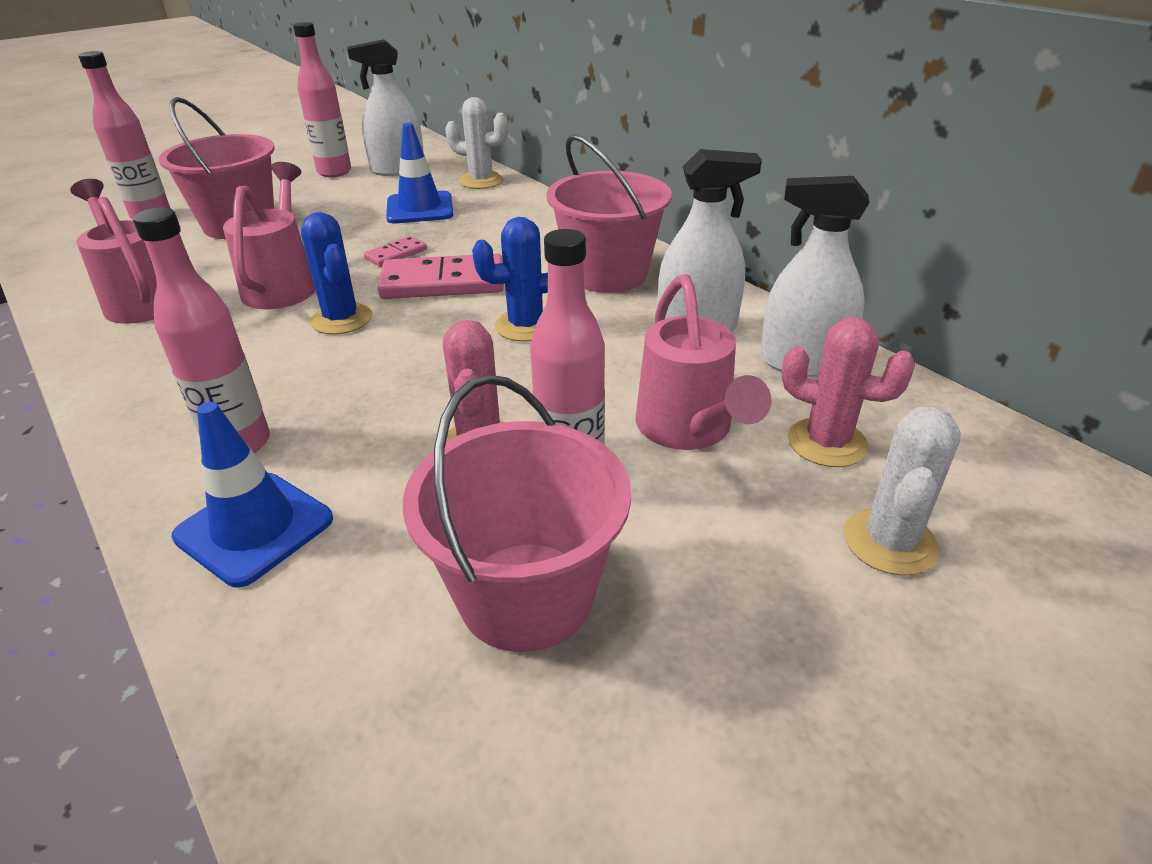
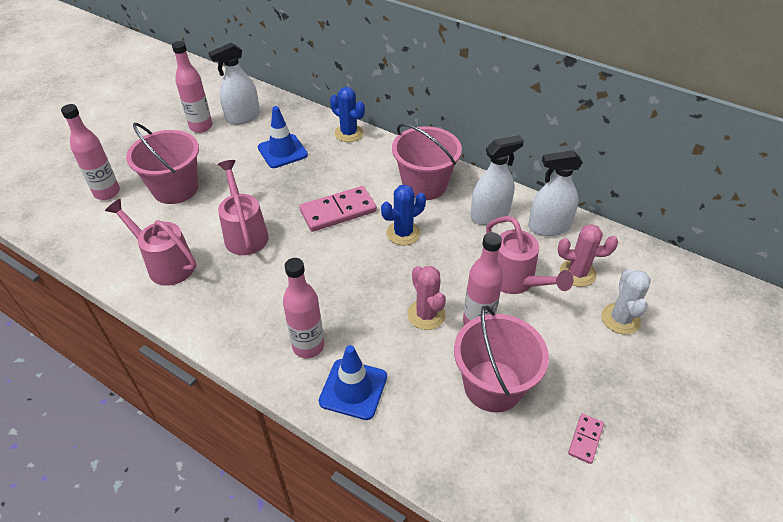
camera: 20 degrees left, 10 degrees up
(341, 319) = (299, 252): blue cactus -> blue cactus (349, 133)
(396, 254) = (295, 194): pink domino -> pink domino (585, 439)
(481, 181) = (304, 118): white cactus -> none

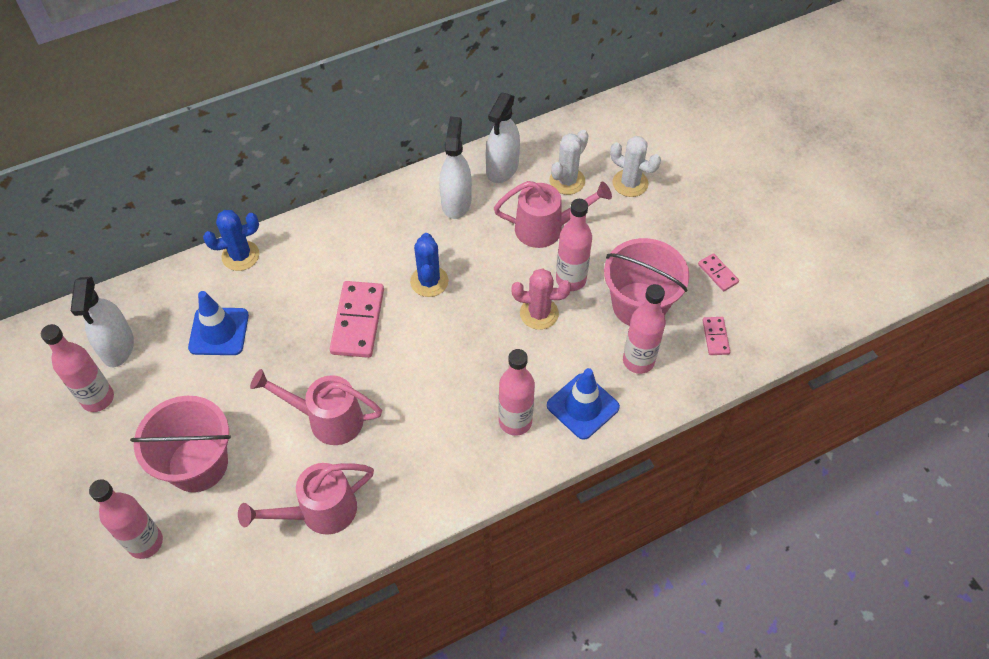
camera: 60 degrees left, 10 degrees up
(424, 185) = (376, 230): pink bucket -> none
(431, 412) = (638, 361): none -> pink bottle
(507, 470) = (715, 337): none -> pink domino
(577, 273) = (567, 181): pink cactus -> white cactus

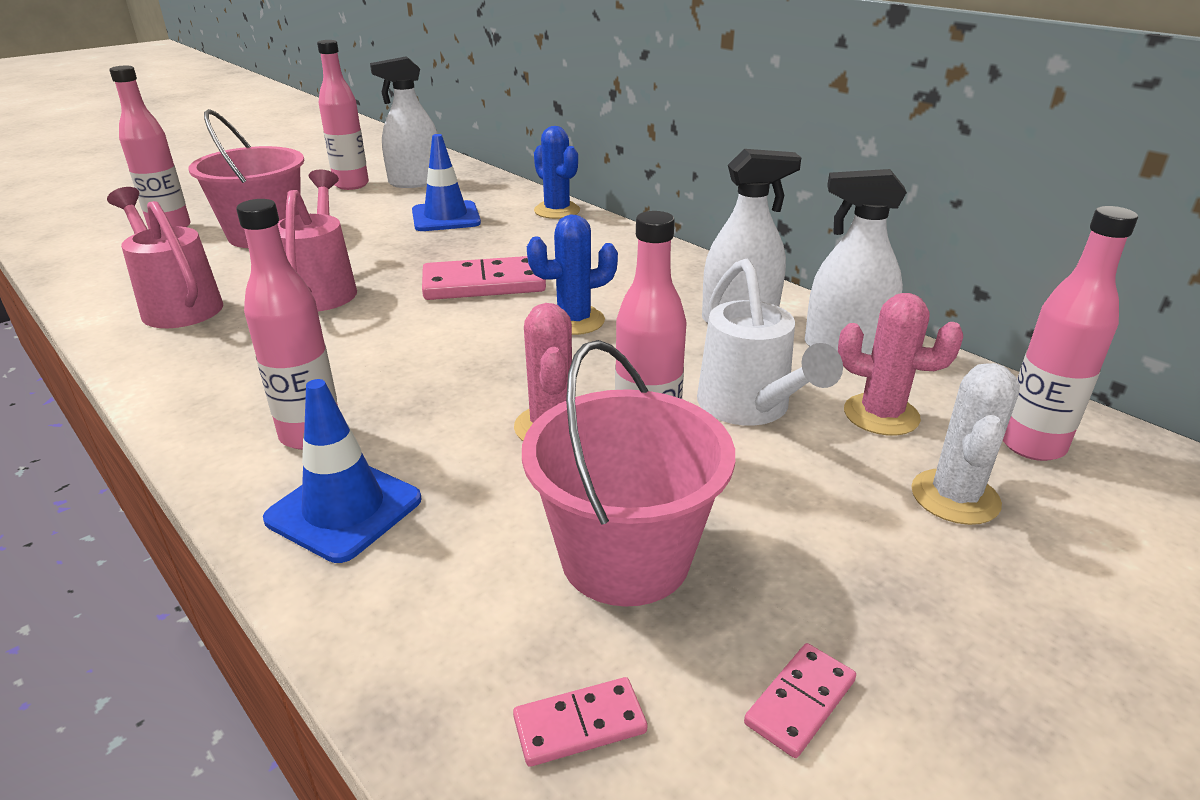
camera: 75 degrees right, 25 degrees down
(546, 228) = (749, 408): pink watering can -> white watering can
(567, 181) = (881, 415): white cactus -> pink cactus
(638, 361) = (470, 577): pink bottle -> pink bottle (1031, 445)

